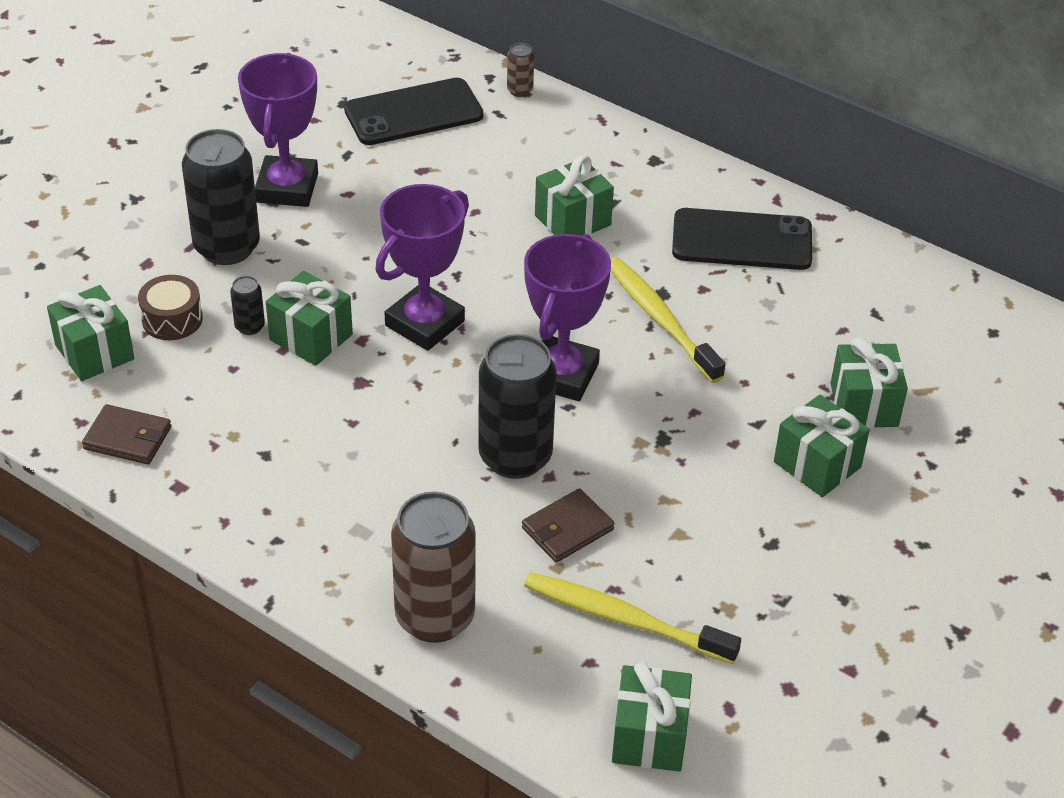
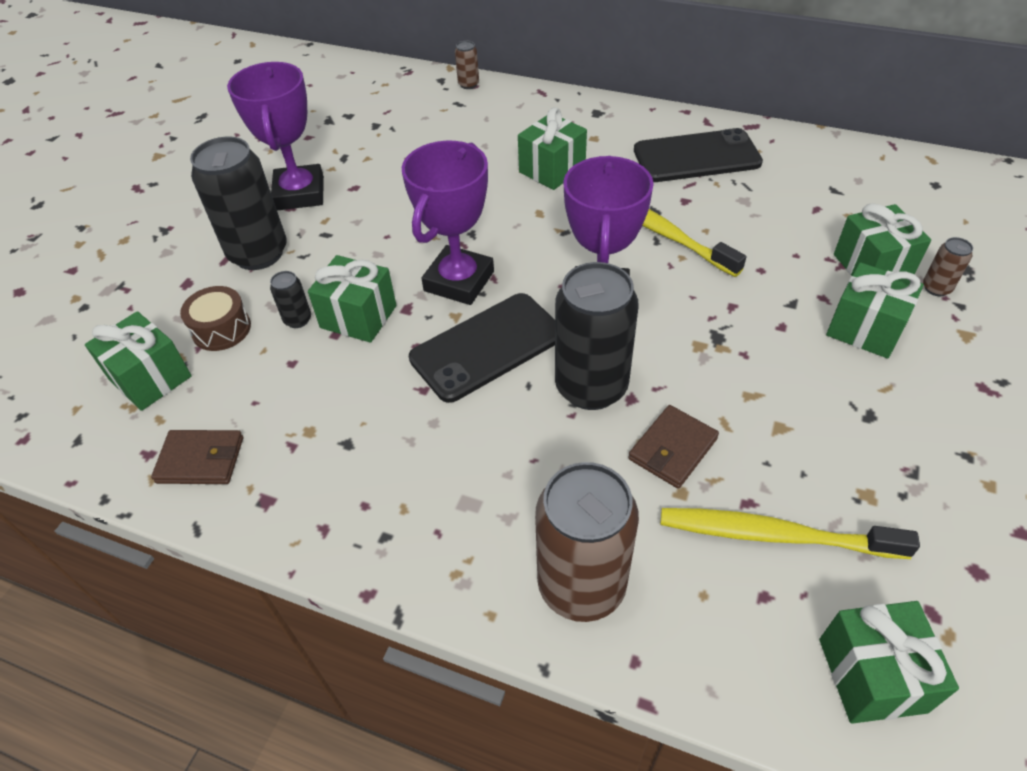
camera: 10 degrees left, 5 degrees up
(413, 113) = (389, 116): black phone -> black phone (487, 347)
(917, 442) = (936, 288): none -> brown can

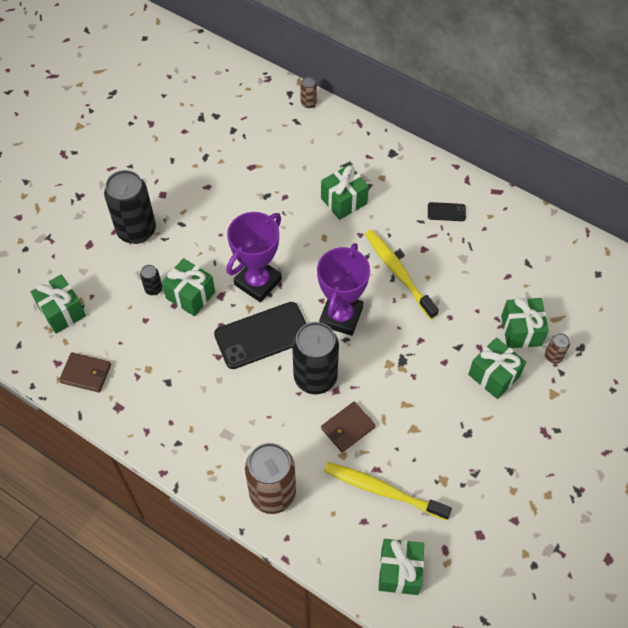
camera: 10 degrees right, 10 degrees up
(221, 329) = (107, 285): brown drum -> none
(300, 193) = (170, 184): purple trophy -> none
(696, 157) = (446, 212): black phone -> black phone, size x0.45

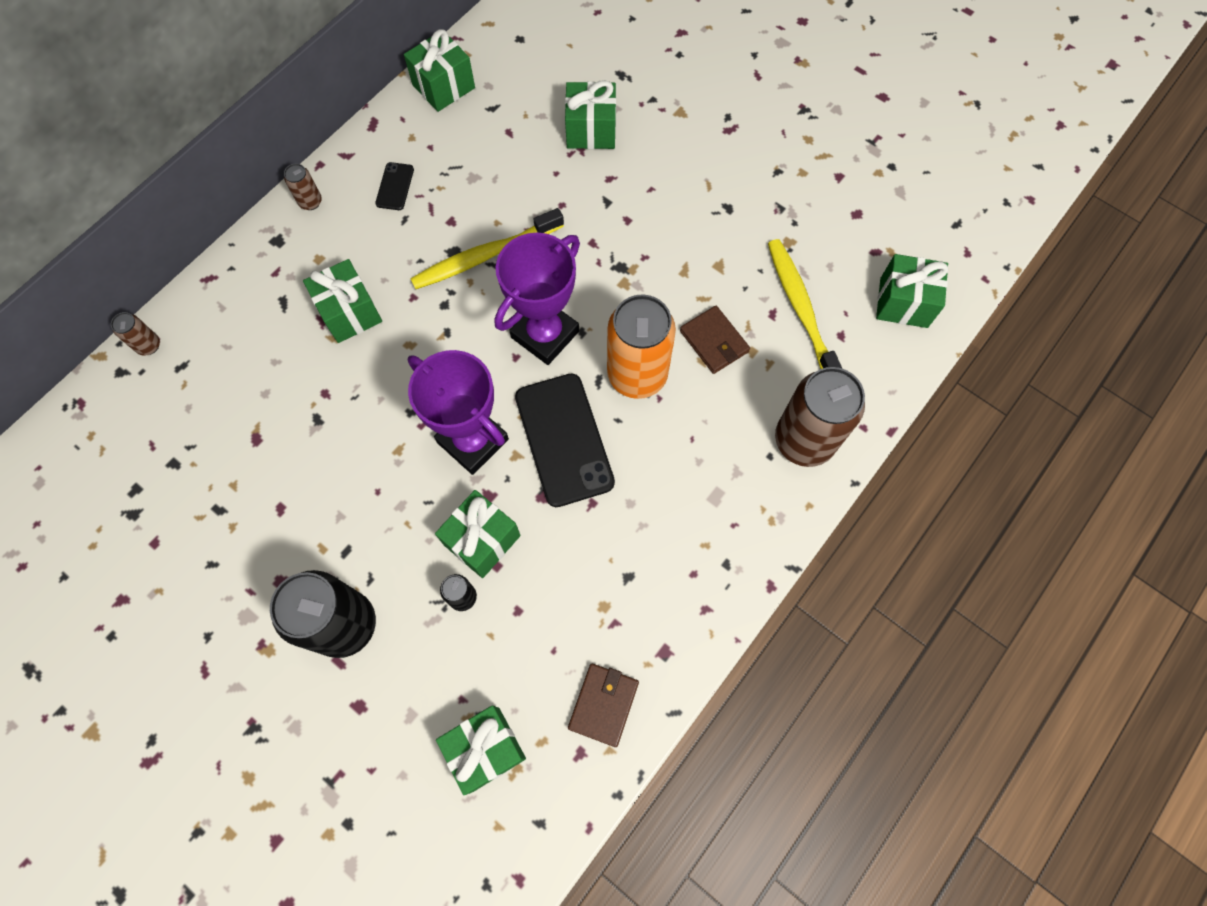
camera: 85 degrees left, 10 degrees up
(315, 377) = (637, 375): black can -> orange can
(341, 316) = (545, 334): purple trophy -> purple trophy turned 75 degrees counterclockwise
(383, 490) = (801, 309): yellow toothbrush -> yellow toothbrush turned 135 degrees clockwise
(494, 375) = (651, 168): green gift -> green gift (443, 86)
(553, 356) = (630, 103): brown can -> brown can (310, 202)

